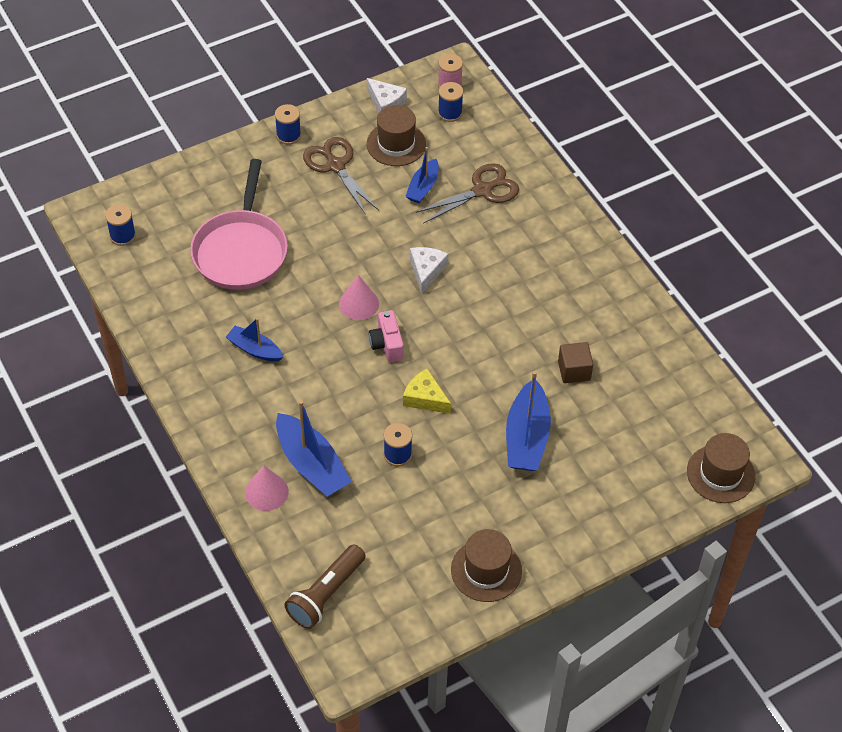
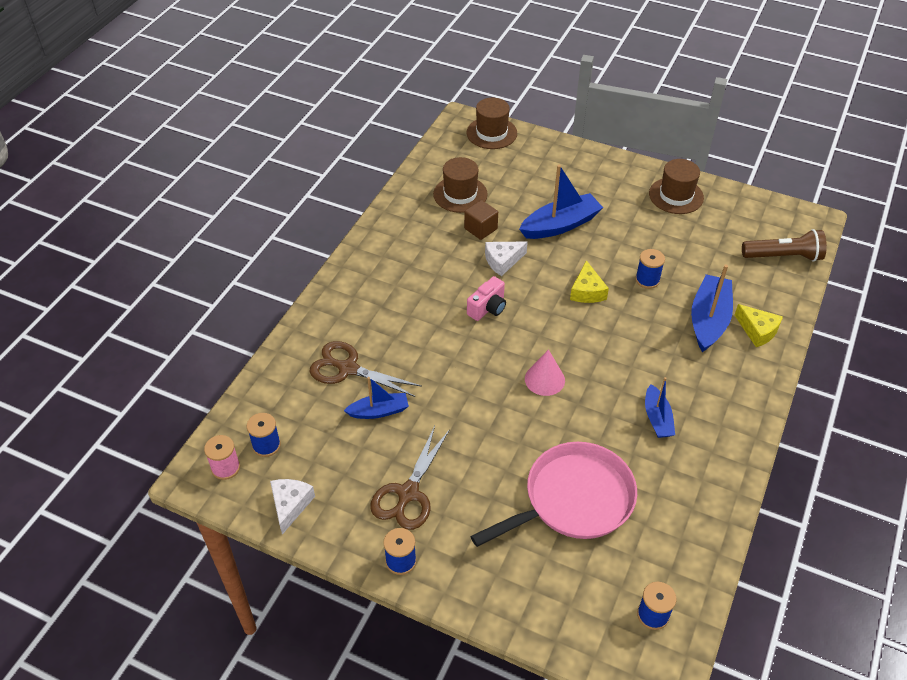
camera: 125 degrees left, 5 degrees down
(266, 492) = (757, 331): pink cone -> yellow cheese
(387, 344) = (564, 339): pink camera -> pink camera (488, 308)
(396, 144) = (341, 463): brown hat -> brown hat (460, 194)
(426, 271) = (469, 356): white cheese -> white cheese (502, 261)

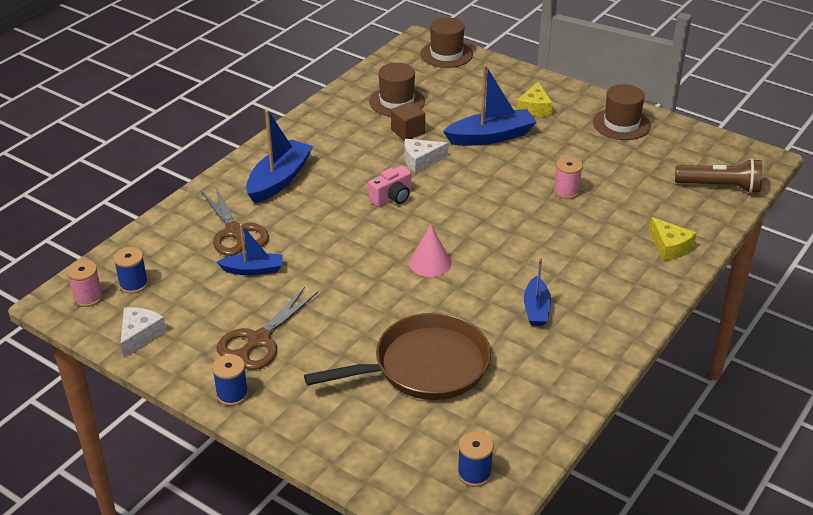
camera: 10 degrees right, 10 degrees down
(348, 369) = (235, 232): brown scissors -> brown scissors turned 150 degrees counterclockwise
(573, 500) = (424, 366): pink pan -> brown pan
(587, 291) = (499, 194): yellow cheese -> yellow cheese (534, 108)
(647, 280) = (566, 191): blue spool -> pink spool
(708, 320) = (620, 232): blue boat -> blue boat (279, 180)

